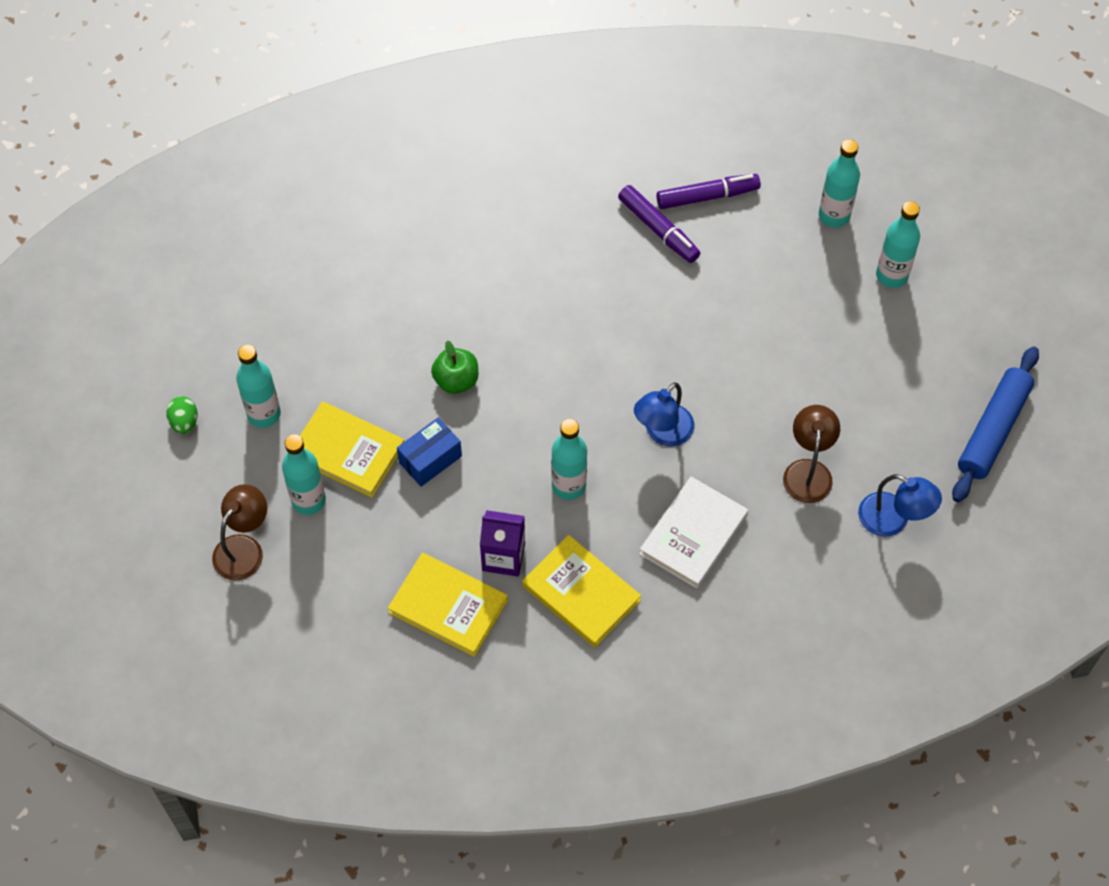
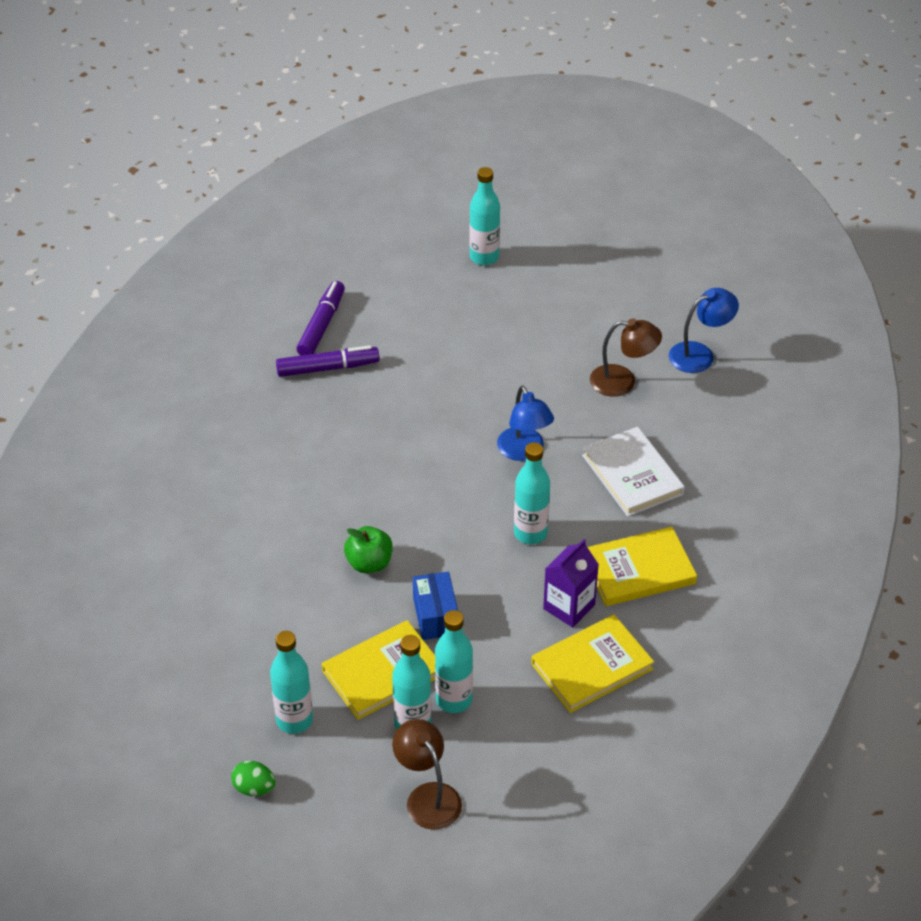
camera: 60 degrees left, 15 degrees down
(808, 471) = (622, 381): brown lamp -> brown lamp turned 150 degrees clockwise
(834, 215) = (403, 263): turquoise bottle -> turquoise bottle (454, 700)
(993, 430) = (660, 266): blue rolling pin -> none

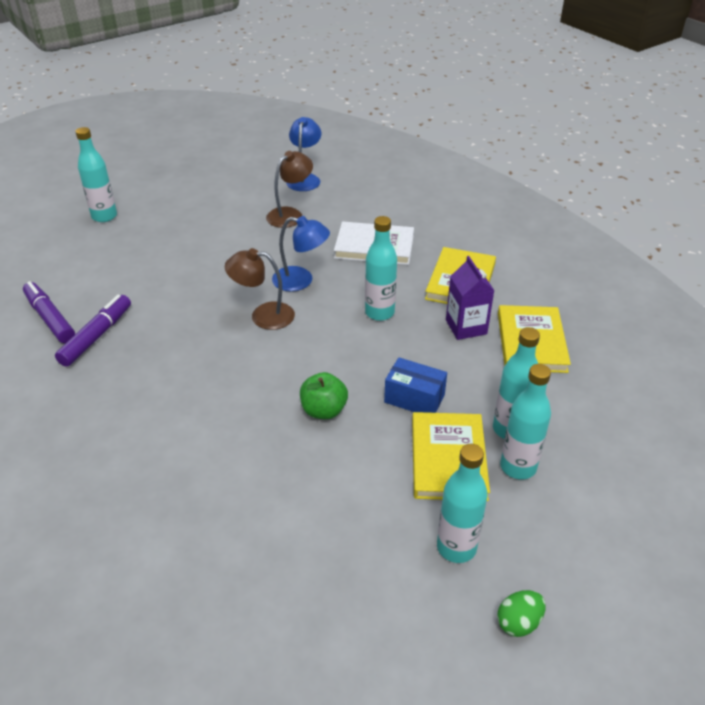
camera: 55 degrees left, 5 degrees down
(428, 796) = (603, 495): brown lamp -> brown lamp (263, 315)

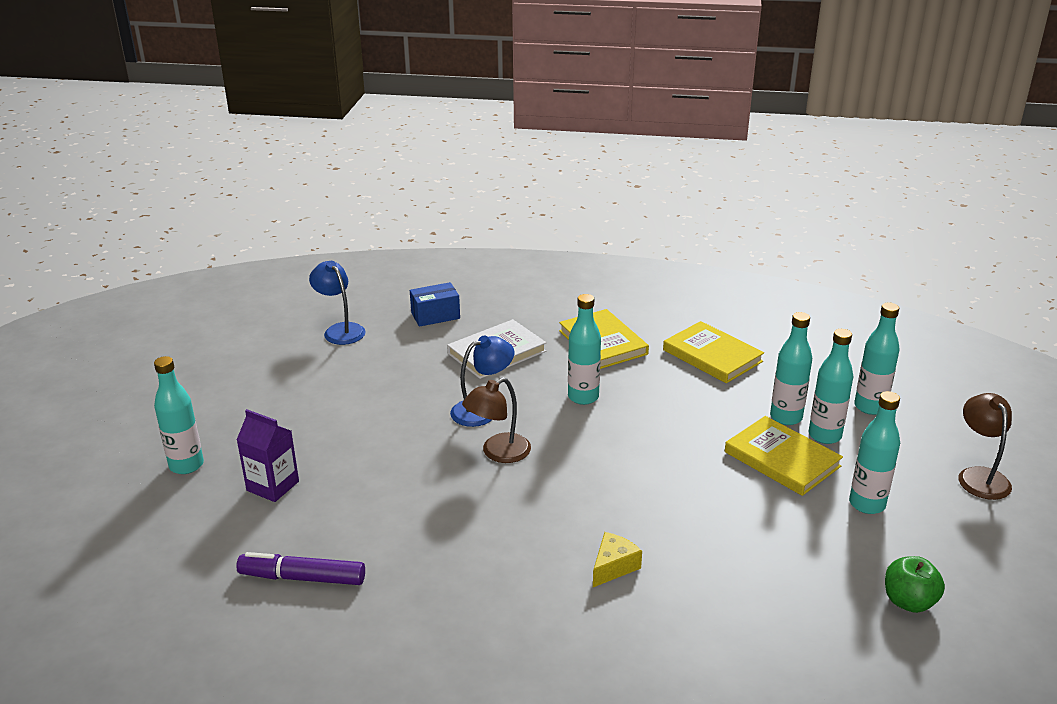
camera: 45 degrees left, 10 degrees down
(97, 336) = (379, 560): purple marker -> none
(203, 442) = (613, 567): none -> yellow cheese
(290, 214) = (380, 365): brown lamp -> brown lamp (979, 476)
(324, 410) = (658, 485): green apple -> green apple (908, 602)
(414, 399) = (702, 438): blue box -> blue box (435, 316)
(466, 327) = (657, 371): purple carton -> purple carton (273, 486)
(518, 622) = (955, 516): green egg -> none
(604, 473) = (870, 407): none -> turquoise bottle

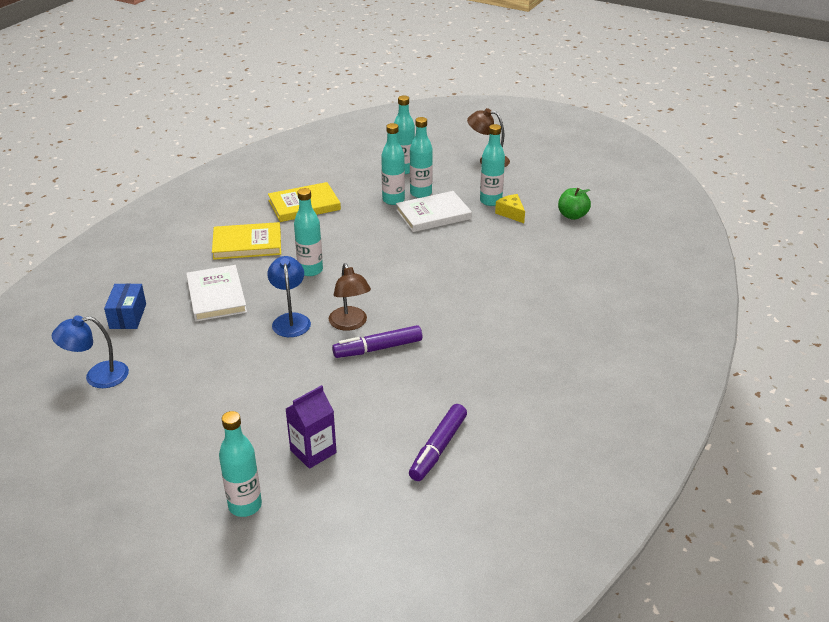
camera: 70 degrees left, 5 degrees up
(463, 485) = (378, 348): none -> purple marker
(613, 567) = (498, 304): yellow cheese -> yellow cheese (511, 213)
(782, 459) = (433, 214): yellow book -> white book

